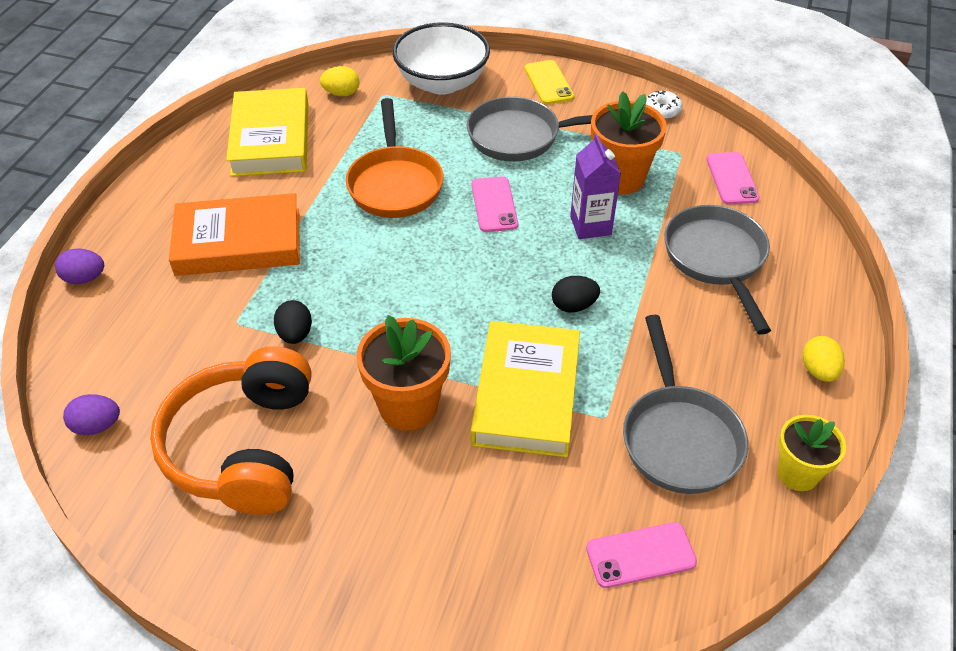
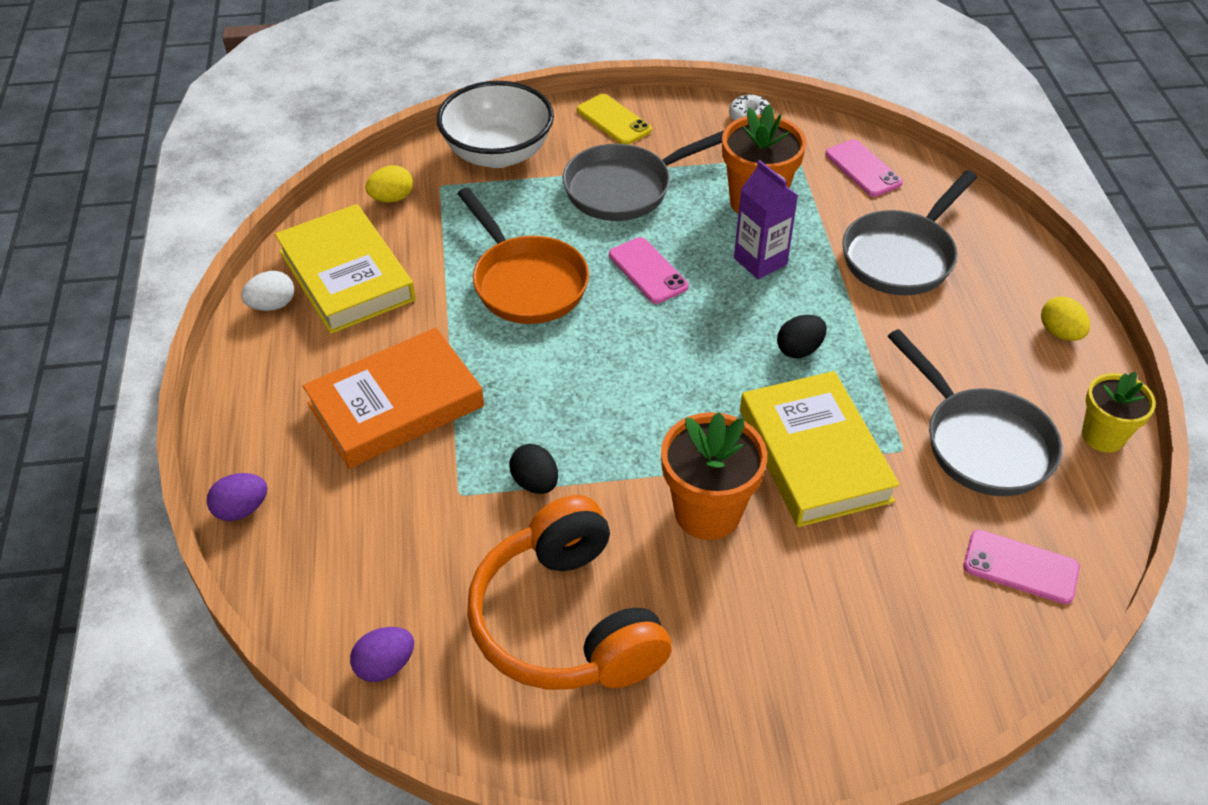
camera: 25 degrees left, 0 degrees up
(206, 144) = (272, 305): none -> white egg
(640, 555) = (1020, 567): pink phone -> pink phone turned 60 degrees clockwise
(716, 260) = (902, 256): grey pan -> grey pan turned 105 degrees counterclockwise

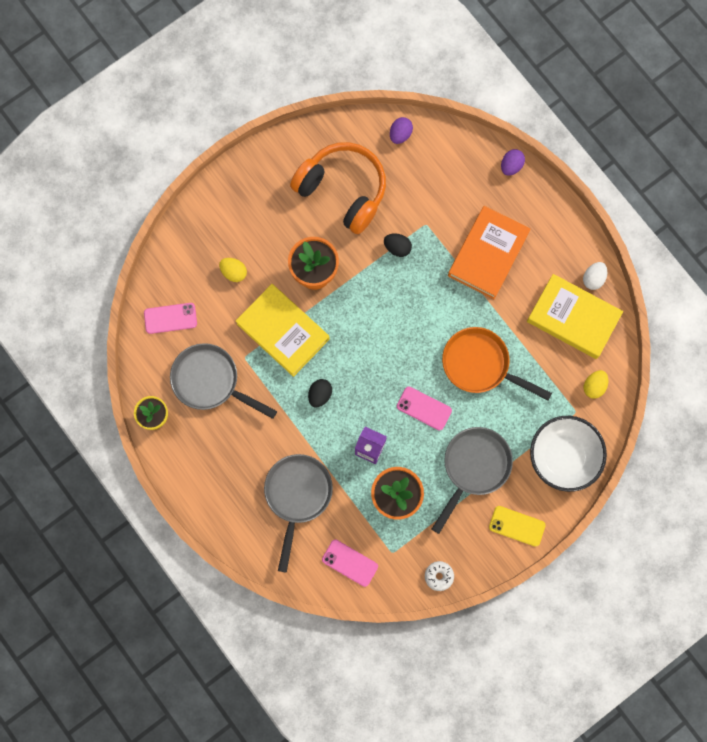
camera: 150 degrees right, 30 degrees up
(1060, 333) = (195, 480): yellow egg -> yellow egg (234, 272)

